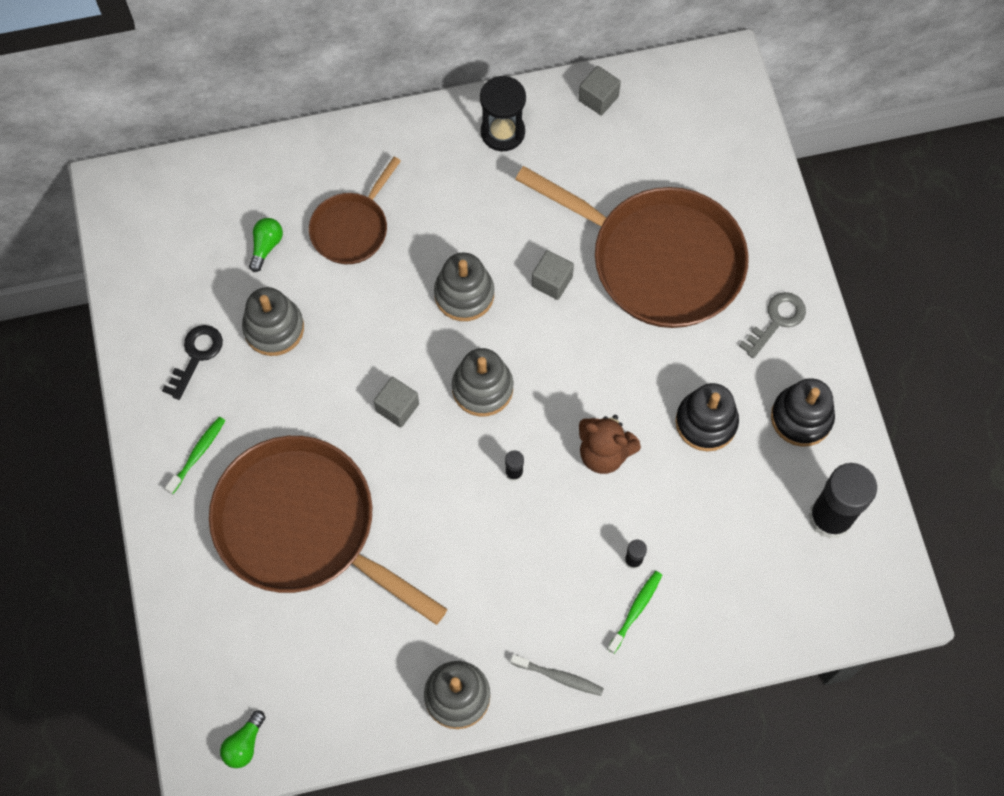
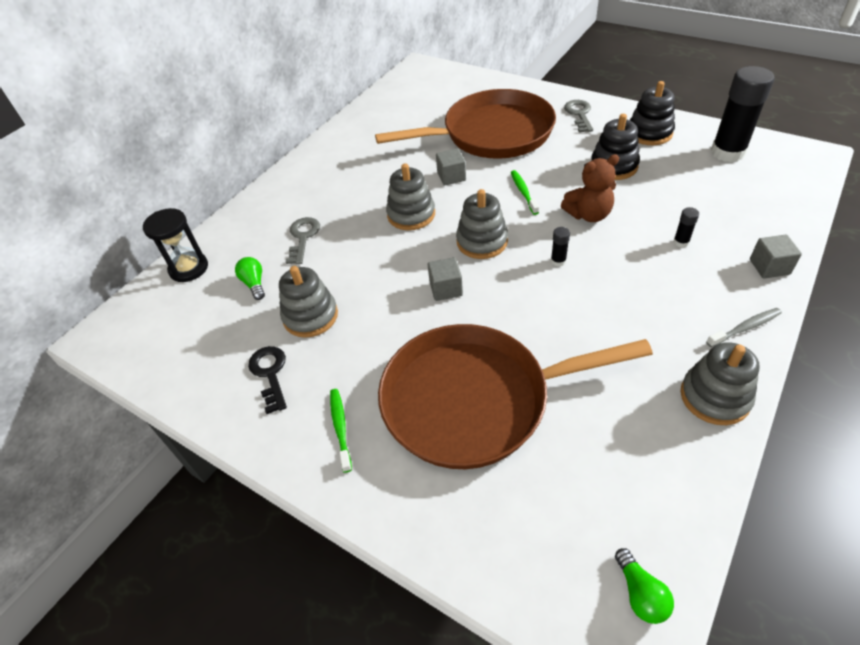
camera: 40 degrees left, 20 degrees down
(352, 228) = (303, 237): brown pan -> grey key
(502, 132) = (340, 148): black hourglass -> black hourglass (189, 268)
(598, 98) = (374, 109): grey cube -> grey cube (769, 267)
(635, 610) = (722, 261): green toothbrush -> green toothbrush (523, 192)

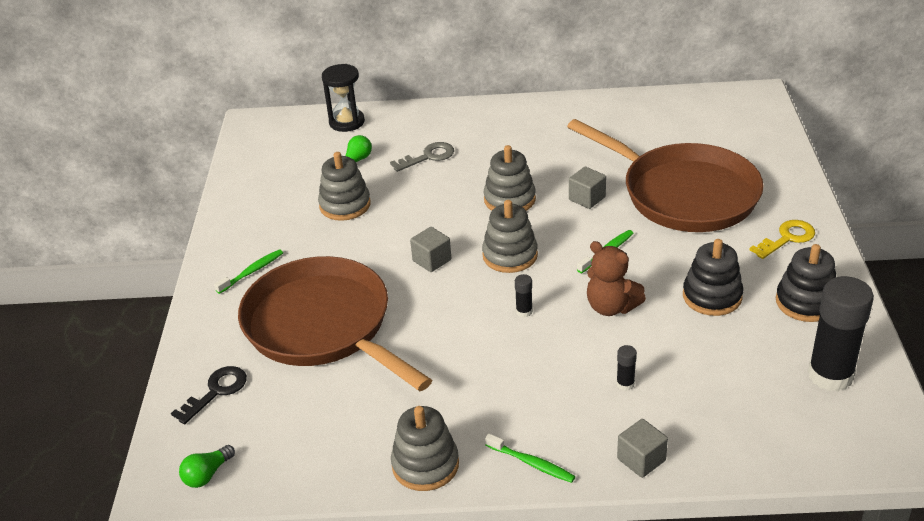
camera: 55 degrees right, 10 degrees down
(270, 374) = (276, 215): black key -> black key (216, 391)
(579, 114) = (787, 238): grey key -> yellow key
(744, 328) = (531, 463): grey toothbrush -> green toothbrush

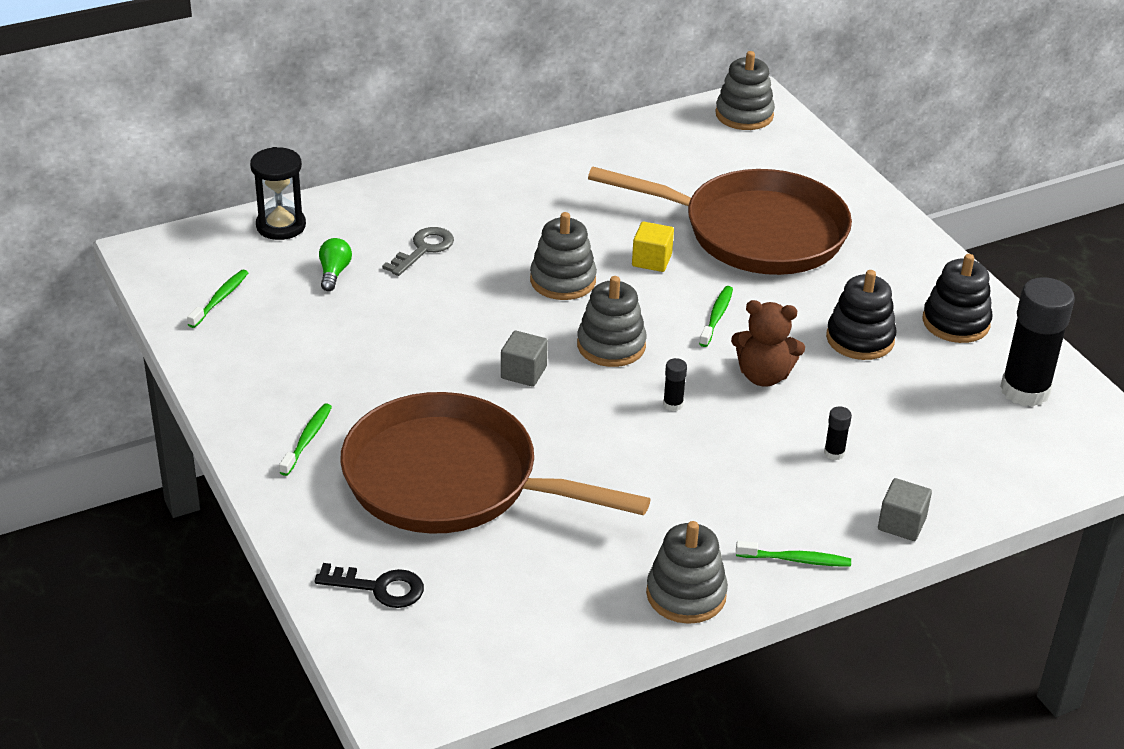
camera: 30 degrees left, 0 degrees up
(207, 474) = (445, 679): green light bulb -> none
(216, 391) = (379, 587): black key -> black key turned 90 degrees clockwise
(271, 163) = (219, 299): none -> green toothbrush
(345, 205) = (363, 331): grey stacking toy -> grey stacking toy (744, 115)
(587, 198) = (651, 260): grey cube -> yellow cube
(787, 238) = (895, 258): yellow key -> none

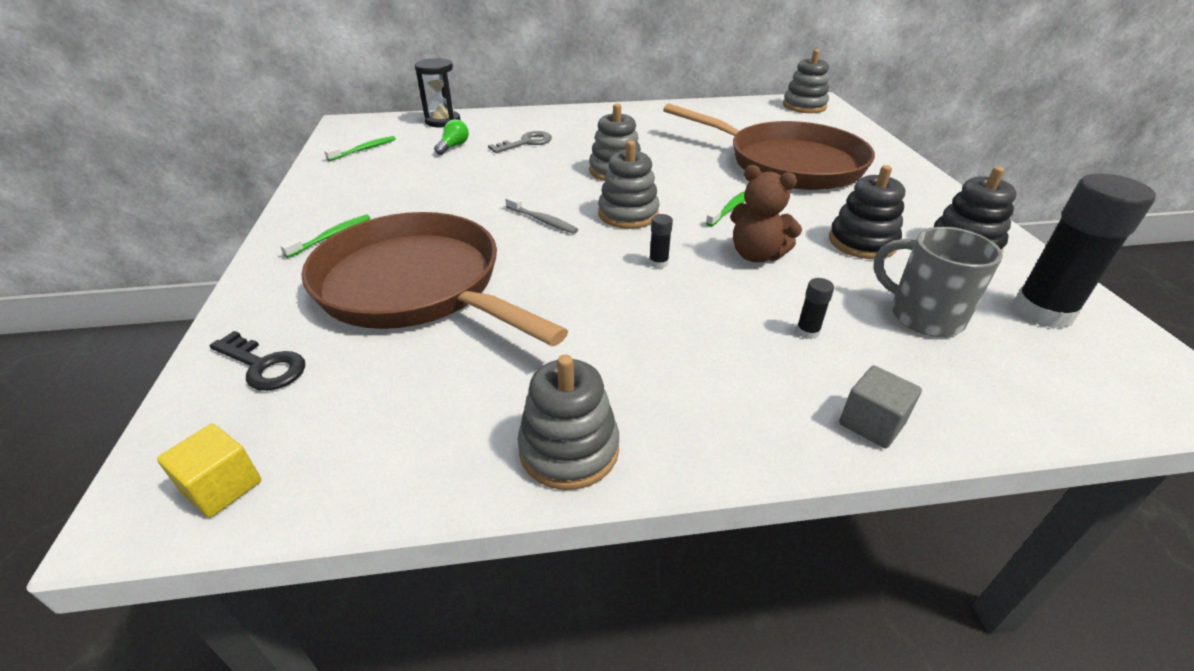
camera: 20 degrees right, 0 degrees up
(523, 372) = (542, 220): grey cube -> grey toothbrush
(651, 260) = (694, 168): yellow cube -> yellow cube (222, 487)
(795, 560) = (721, 437): green toothbrush -> none
(927, 416) = (923, 316): none -> grey mug

